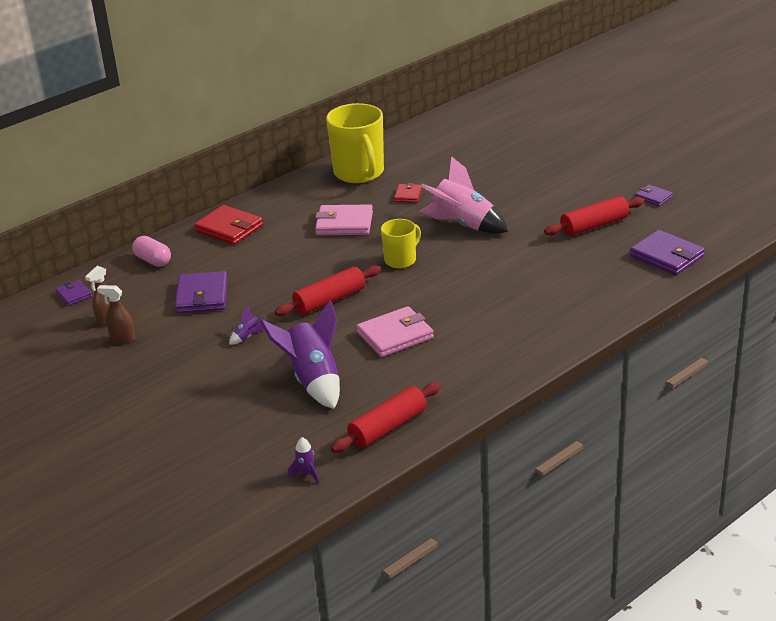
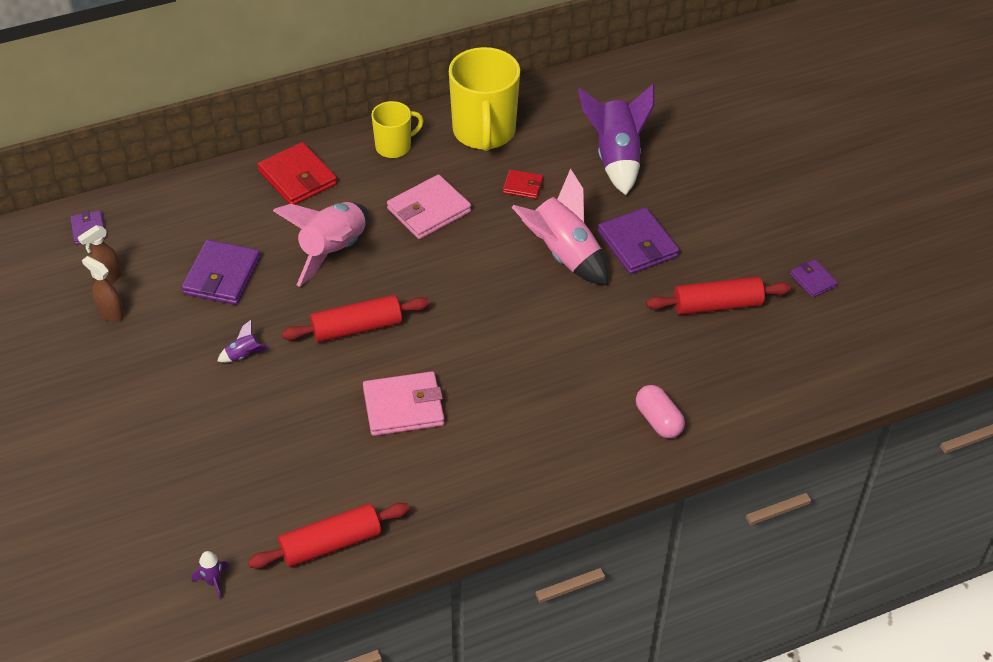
camera: 15 degrees right, 15 degrees up
(153, 261) = (193, 203): pink capsule -> pink capsule (658, 421)
(283, 262) = (333, 251): none -> pink rocket
(313, 380) = (283, 445): purple rocket -> purple rocket (616, 158)
(344, 223) = (429, 210): pink wallet -> pink wallet turned 60 degrees counterclockwise
(401, 260) = (465, 290): yellow mug -> yellow mug (394, 146)
(408, 195) = (523, 186): red wallet -> red wallet turned 75 degrees clockwise
(667, 256) = (778, 383): purple wallet -> purple wallet (637, 244)

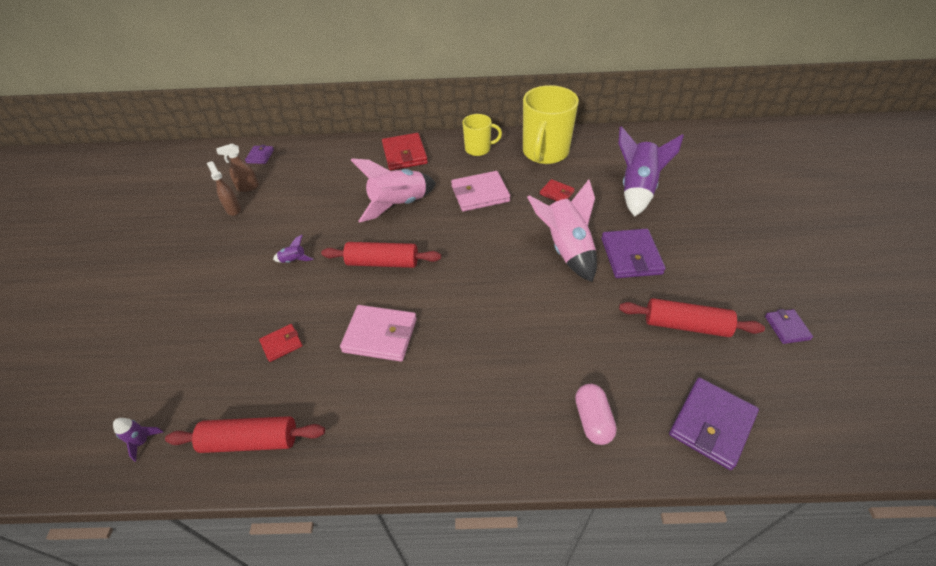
camera: 25 degrees right, 0 degrees up
(222, 276) = (317, 203): purple wallet -> purple wallet (711, 424)
(297, 448) = (282, 344): none -> red wallet

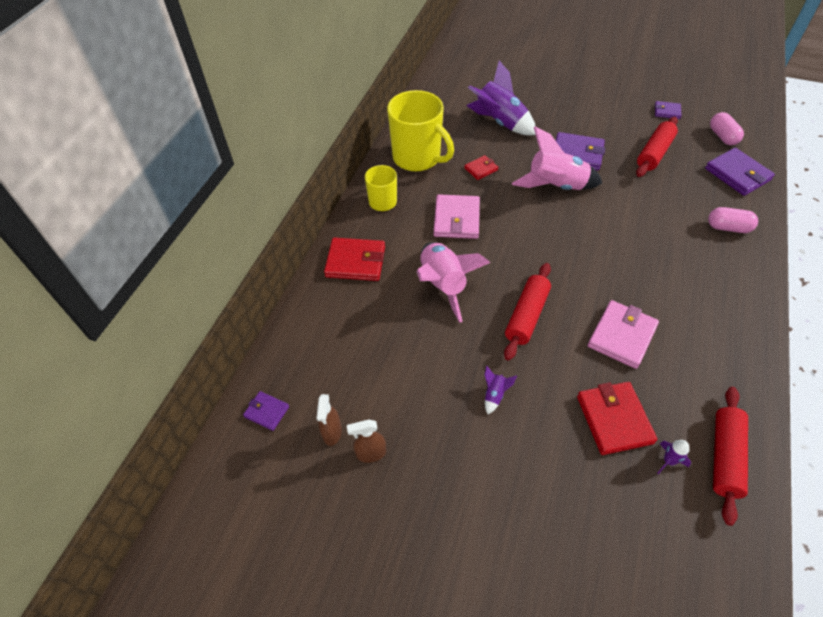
camera: 70 degrees left, 5 degrees up
(142, 442) = (716, 561): purple rocket -> purple rocket (668, 461)
(282, 344) = (614, 419): red wallet -> red wallet, size x1.83
(785, 399) = (722, 136): none -> pink capsule

